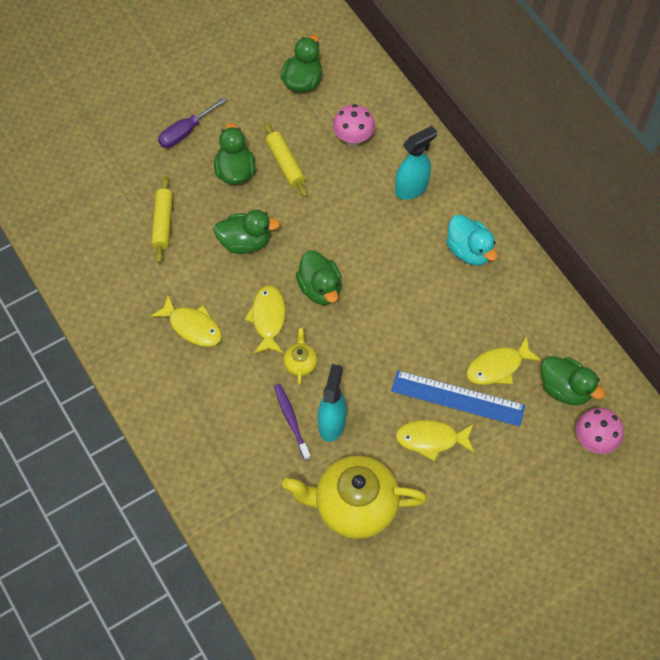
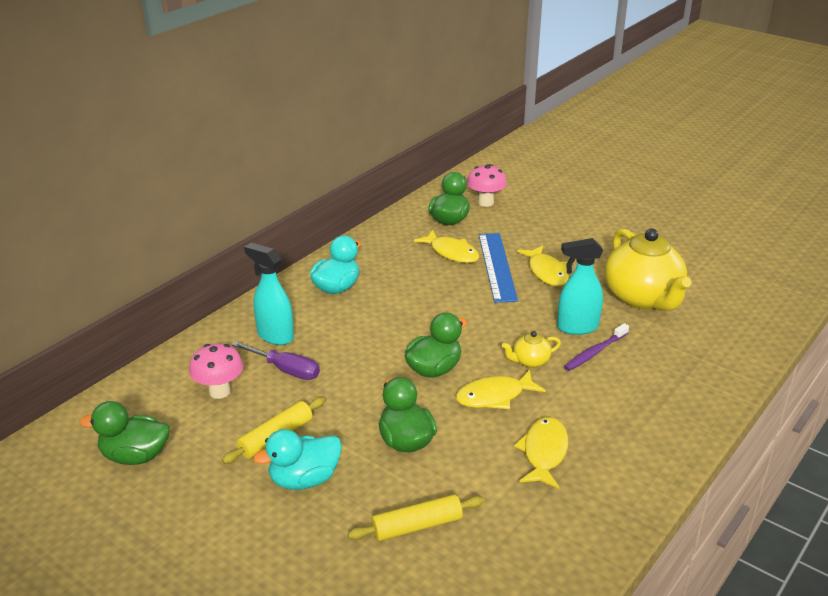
camera: 110 degrees left, 30 degrees down
(186, 132) = (254, 550): purple screwdriver -> purple screwdriver (285, 370)
(235, 171) = (304, 479): green duck -> turquoise duck

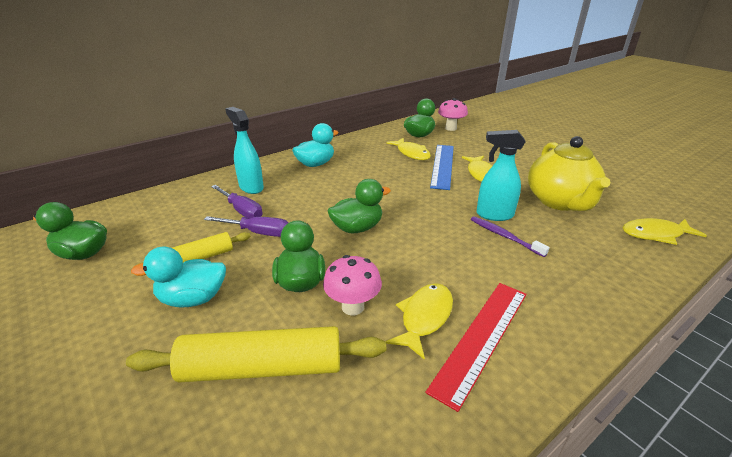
camera: 15 degrees right, 0 degrees up
(219, 391) = (183, 218): pink mushroom -> pink mushroom (353, 307)
(324, 394) = (258, 232): none -> purple screwdriver
(417, 526) = (262, 368): yellow rolling pin -> yellow rolling pin, size x1.66
(494, 396) = (398, 258): yellow fish -> yellow fish (655, 234)
(530, 361) = (442, 234): yellow teapot -> none
(595, 352) = (504, 236): purple toothbrush -> purple toothbrush turned 75 degrees clockwise
(601, 461) = (481, 338): none -> red ruler

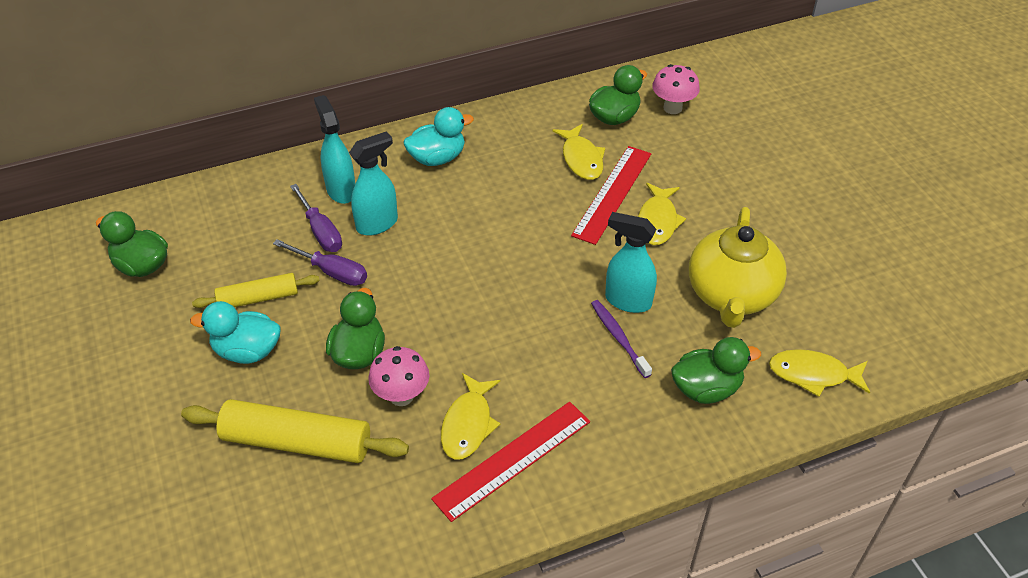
camera: 15 degrees right, 15 degrees up
(286, 201) = (377, 224): none -> turquoise spray bottle
(357, 228) = (448, 288): green duck -> green duck (706, 389)
(424, 317) = (468, 424): yellow fish -> yellow fish turned 150 degrees clockwise
(442, 165) = (612, 194): blue ruler -> red ruler

